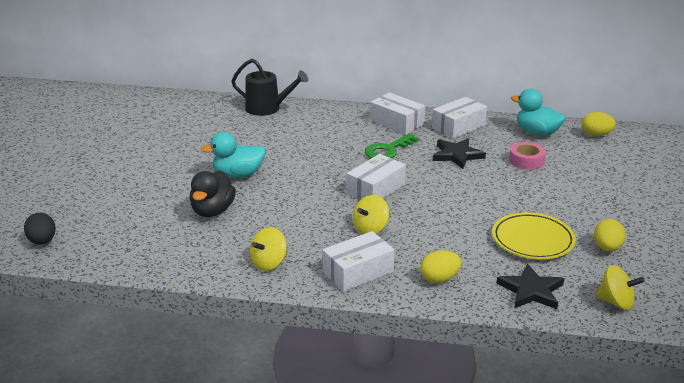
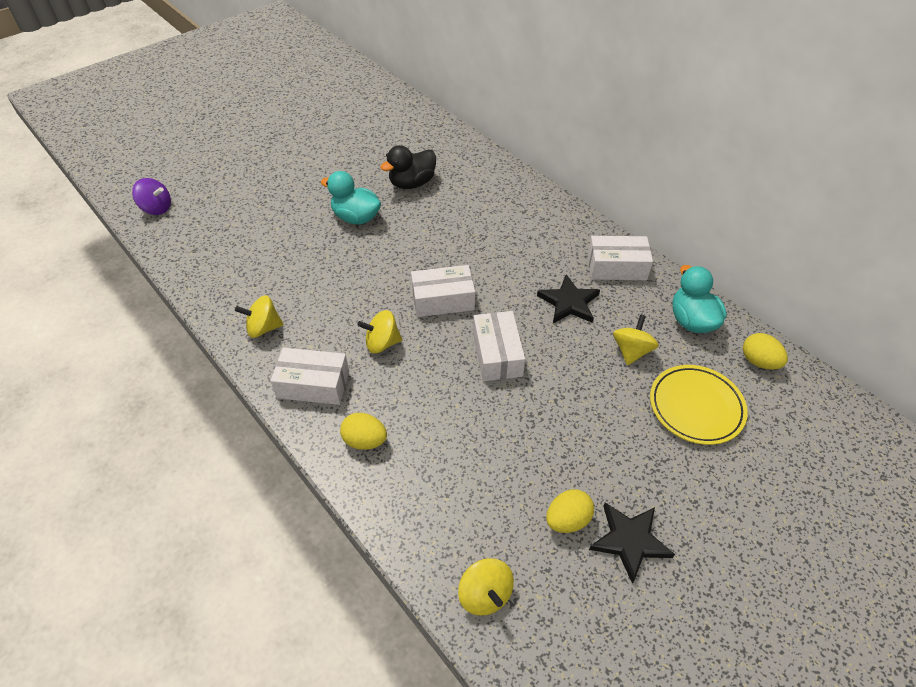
camera: 40 degrees right, 20 degrees up
(42, 241) = (157, 208): black egg -> purple spinning top
(212, 211) = (292, 246): black duck -> black duck (412, 183)
(268, 108) = (469, 154): black watering can -> none
(388, 150) = (511, 259): green key -> none
(397, 122) = (562, 229): white box -> white box (497, 354)
(526, 161) = (631, 351): pink tape -> yellow spinning top
(531, 290) = (424, 515): black star -> black star (629, 540)
(532, 240) = (505, 456): yellow plate -> yellow plate (696, 407)

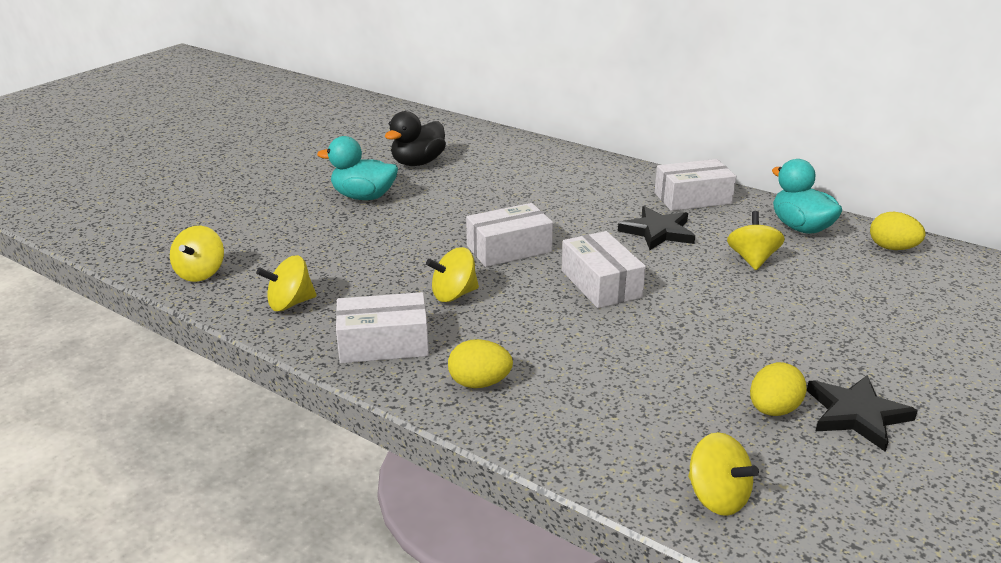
camera: 15 degrees left, 20 degrees down
(157, 208) = (91, 219): purple spinning top -> none
(213, 282) = (201, 273): none -> yellow spinning top
(696, 407) = (852, 292): yellow plate -> none

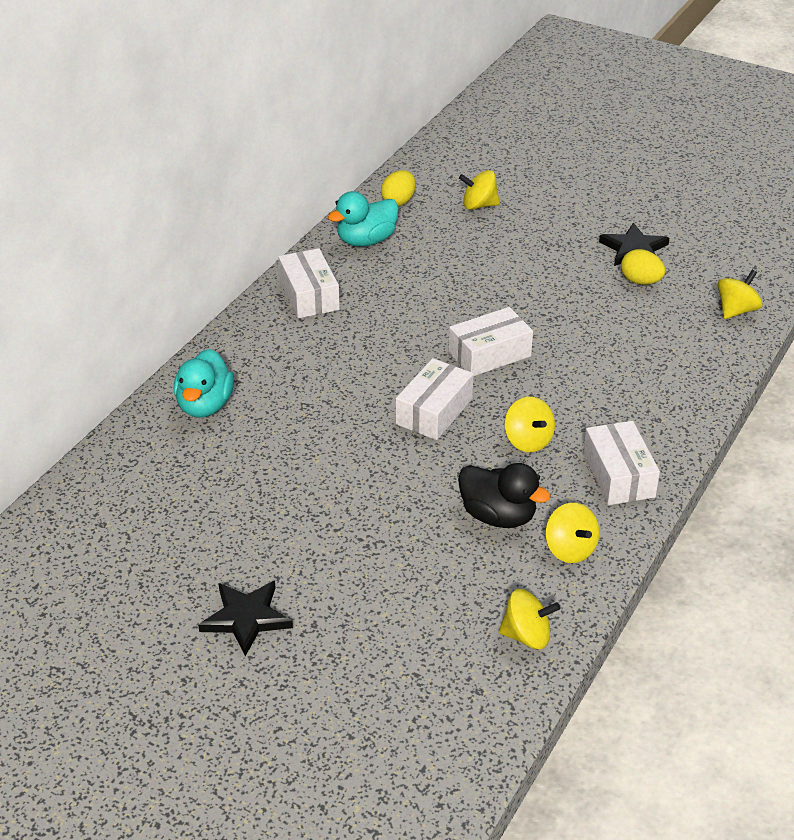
camera: 95 degrees left, 10 degrees up
(363, 197) = (322, 534): turquoise duck -> turquoise duck (205, 405)
(418, 163) = (218, 500): black duck -> black duck (498, 516)
(479, 383) = (656, 415): yellow egg -> none
(509, 249) = (434, 411): white box -> white box turned 60 degrees clockwise
(657, 232) = (385, 319): black star -> black star (246, 618)
(752, 259) = (430, 271): yellow spinning top -> yellow spinning top (479, 205)

